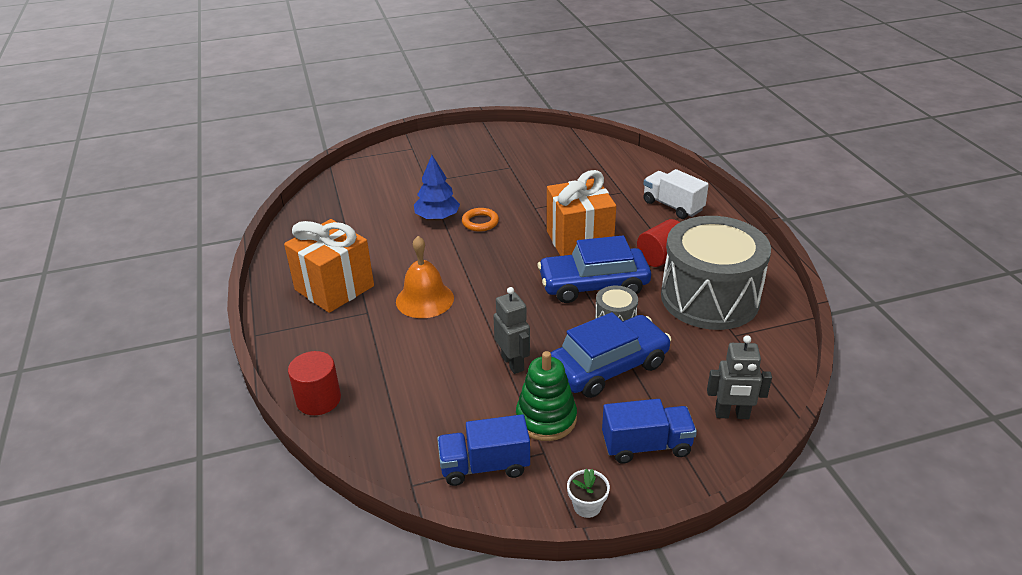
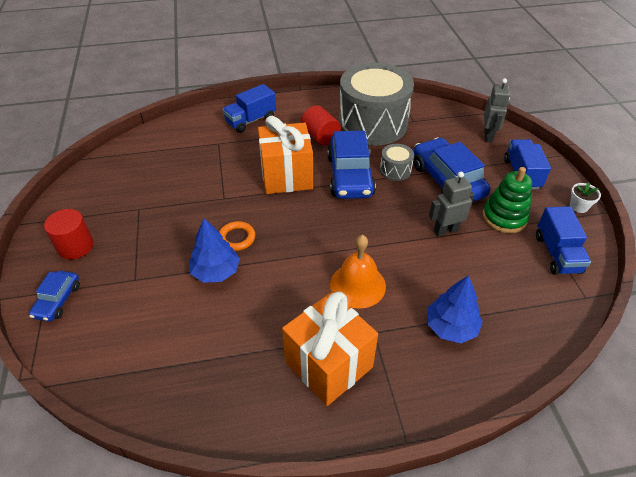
camera: 85 degrees left, 10 degrees up
(318, 399) = (503, 368): red cylinder -> red cylinder (76, 246)
(370, 364) = (451, 327): none -> blue tree
(404, 154) = (58, 300): none -> blue car
(672, 206) = (251, 120): white truck -> blue truck

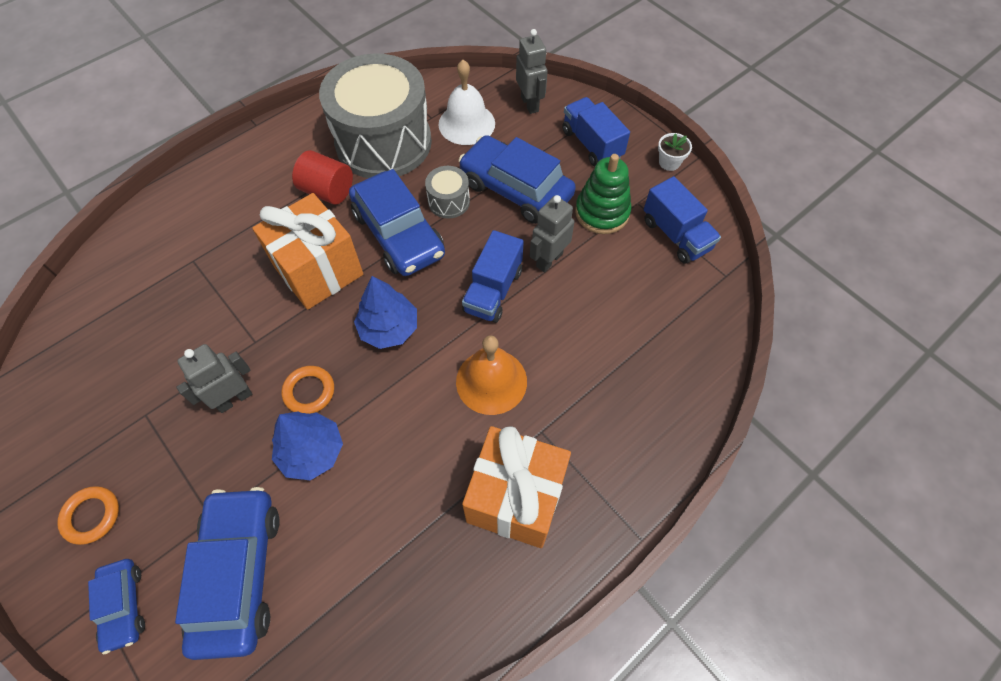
camera: 30 degrees left, 15 degrees up
(76, 246) = (91, 516): red cylinder -> orange ring
(128, 317) = (239, 573): none -> blue car
(191, 222) = (234, 399): none -> grey robot
(251, 120) = (216, 204): blue truck -> blue truck (493, 290)
(435, 132) = (466, 123): none -> white bell
(451, 327) = (616, 381): blue tree -> blue tree (389, 328)

